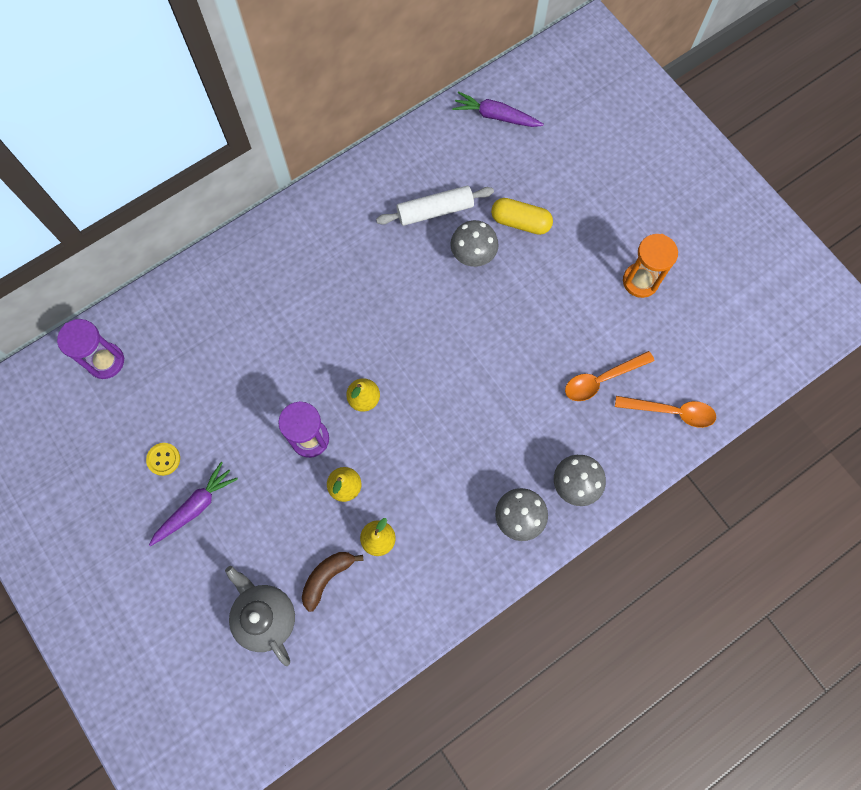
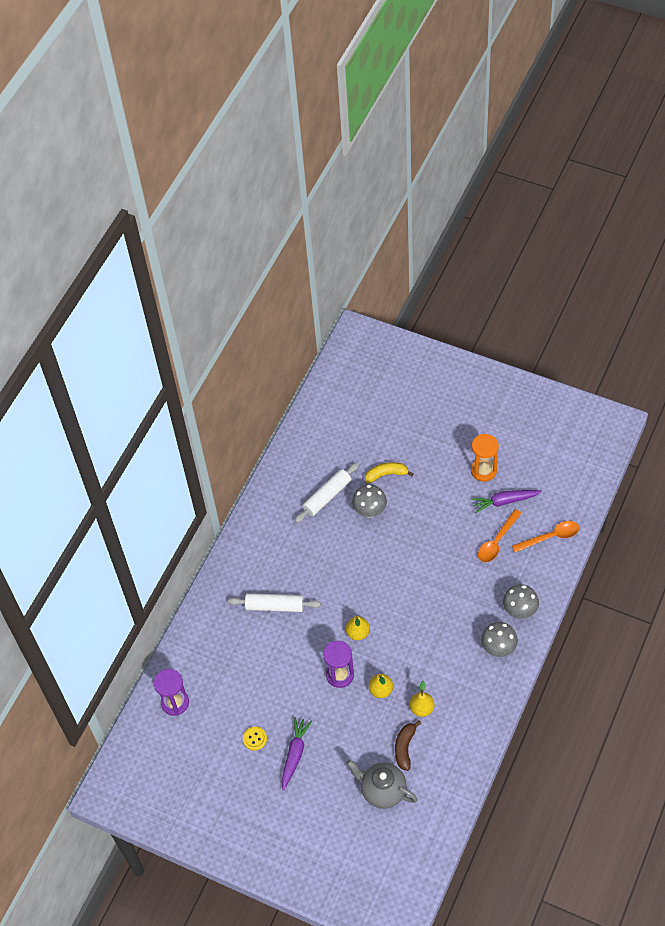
camera: 25 degrees left, 15 degrees down
(290, 310) = (275, 606): none -> white rolling pin
(495, 116) = (327, 417): purple carrot -> purple carrot (504, 501)
(520, 222) = (386, 474): yellow capsule -> yellow banana

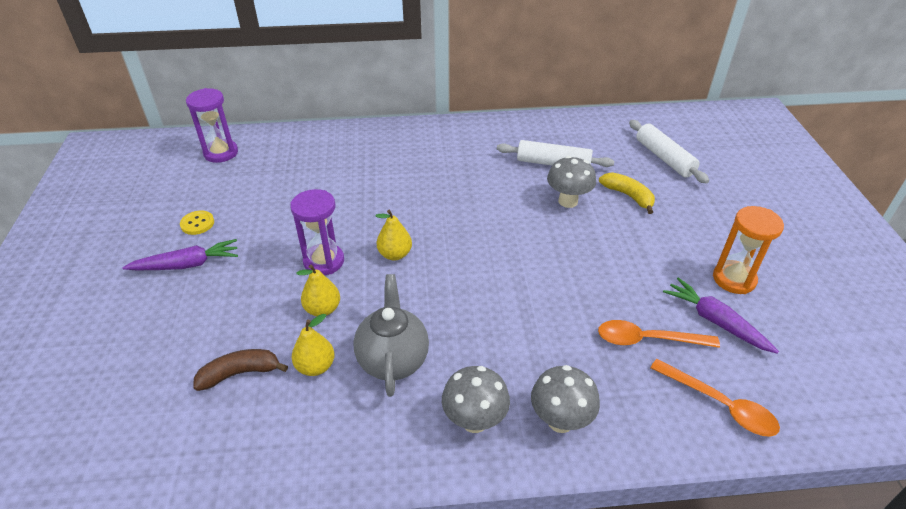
camera: 55 degrees right, 15 degrees down
(275, 606) = (383, 176): white rolling pin -> white rolling pin (664, 158)
(382, 791) = (155, 376): grey teapot -> grey teapot (393, 360)

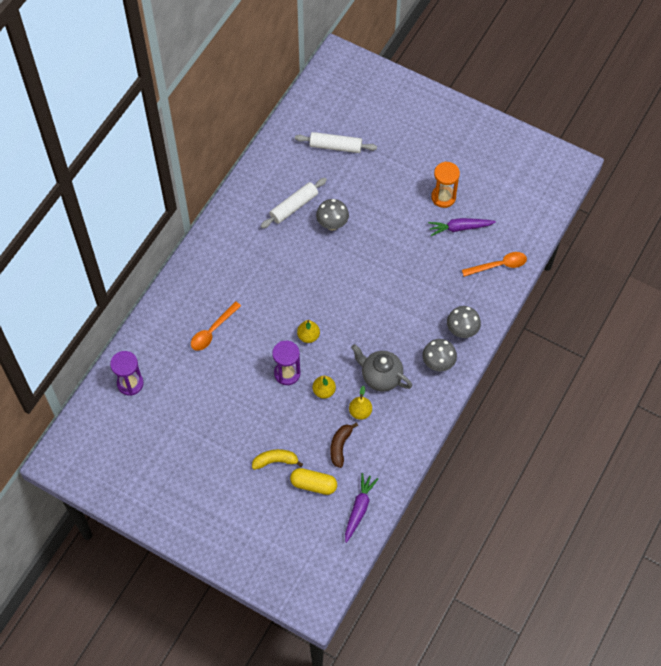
camera: 55 degrees left, 20 degrees up
(153, 375) = (313, 484): none -> yellow capsule
(187, 264) = (237, 442): purple carrot -> purple carrot (359, 509)
(197, 223) = (201, 424): yellow button -> none
(628, 196) = (351, 192): yellow banana -> yellow banana (275, 461)
(647, 339) = (448, 264): orange spoon -> orange spoon (212, 331)

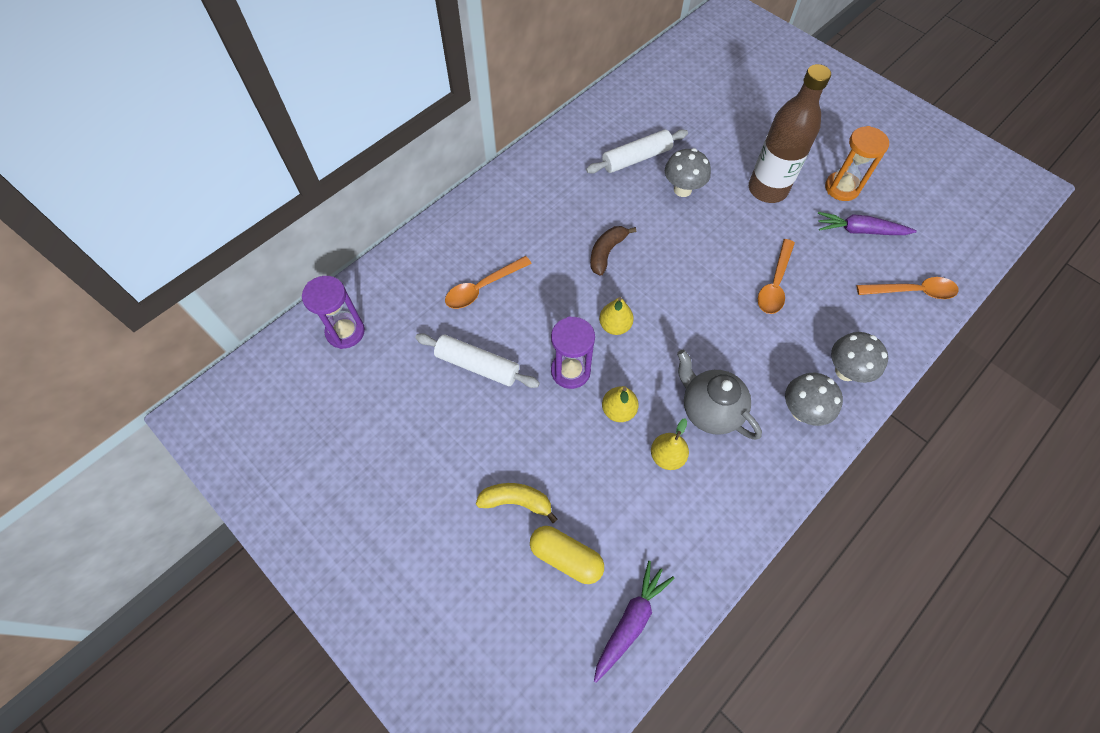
camera: 15 degrees right, 0 degrees up
(335, 146) = (707, 102): white rolling pin -> white rolling pin (477, 365)
(340, 446) = (623, 504): brown banana -> brown banana (606, 252)
(392, 210) = (767, 189): none -> brown bottle
(408, 281) = (774, 284): none -> orange spoon

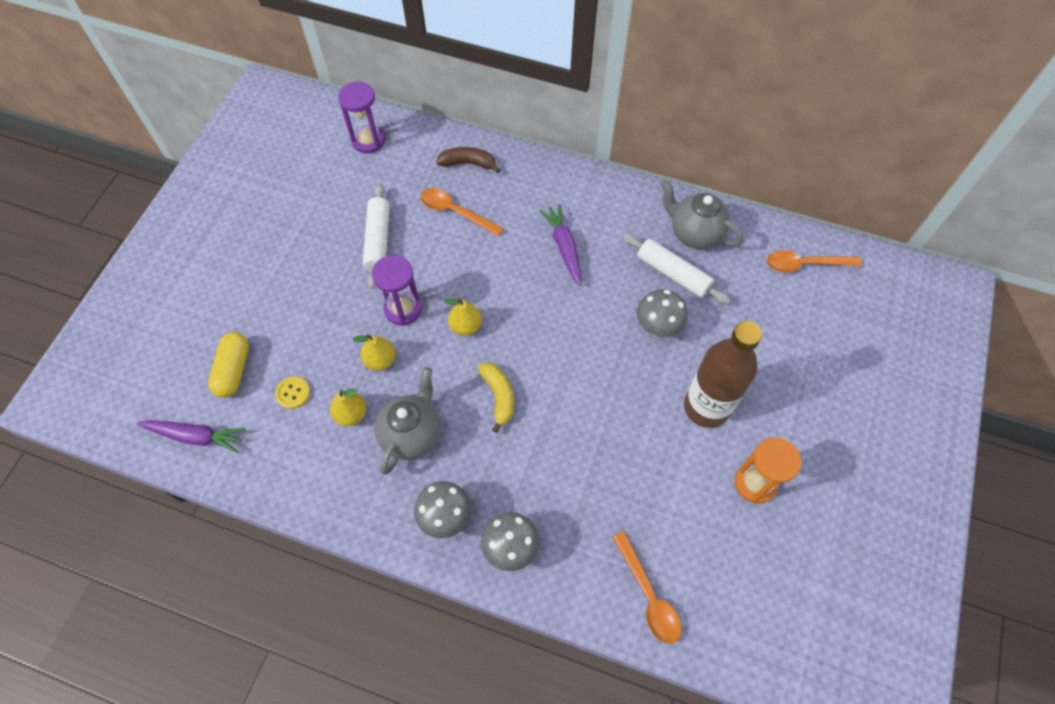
camera: 65 degrees right, 0 degrees up
(516, 501) = (268, 317): yellow banana -> yellow banana (499, 396)
(605, 129) = (694, 233): none -> grey teapot
(606, 252) = (543, 290): brown banana -> brown banana (468, 163)
(620, 504) = (293, 393): none -> yellow button
(774, 284) = (584, 450): orange spoon -> orange spoon (805, 264)
(860, 230) = (704, 518): purple carrot -> purple carrot (564, 247)

